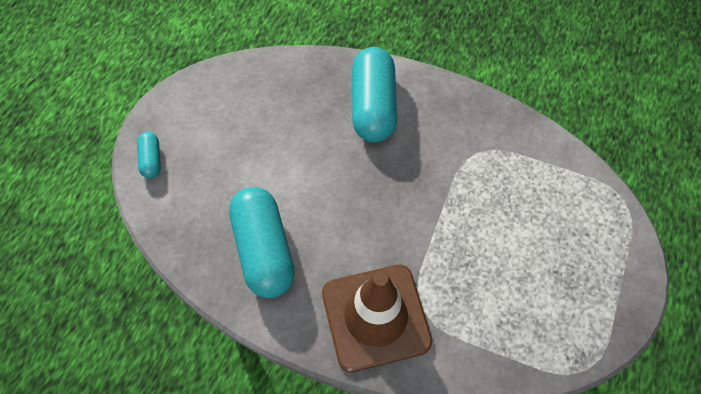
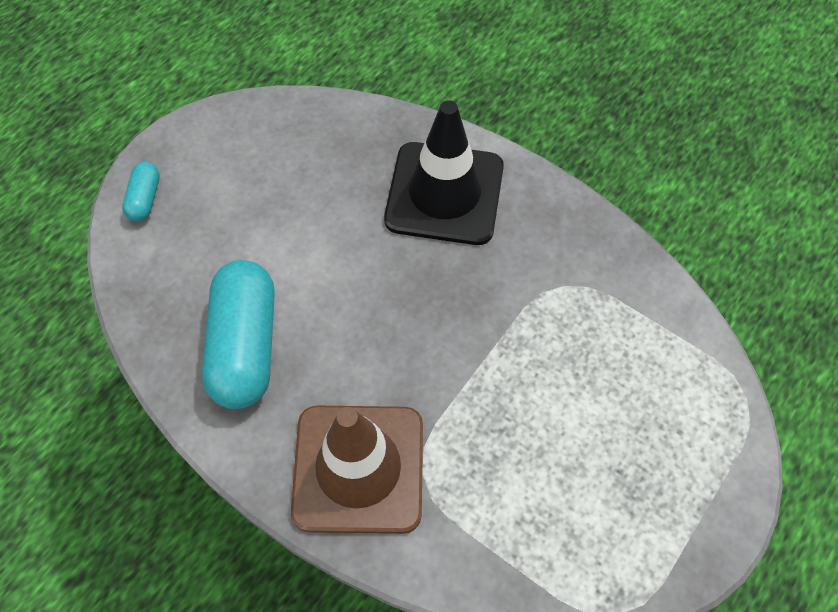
camera: 15 degrees right, 0 degrees up
(373, 106) = (444, 193): turquoise capsule -> black traffic cone

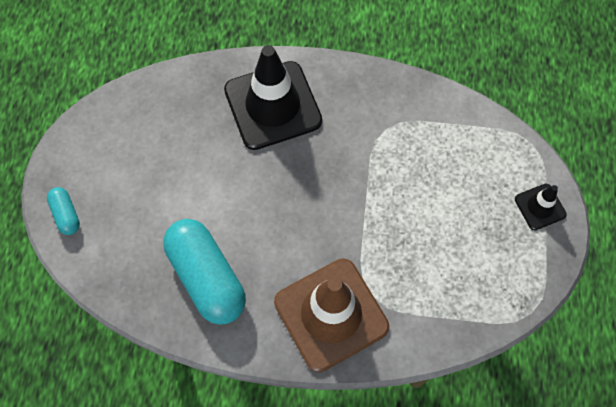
camera: 30 degrees left, 5 degrees up
(710, 483) = (540, 207): none -> black traffic cone

